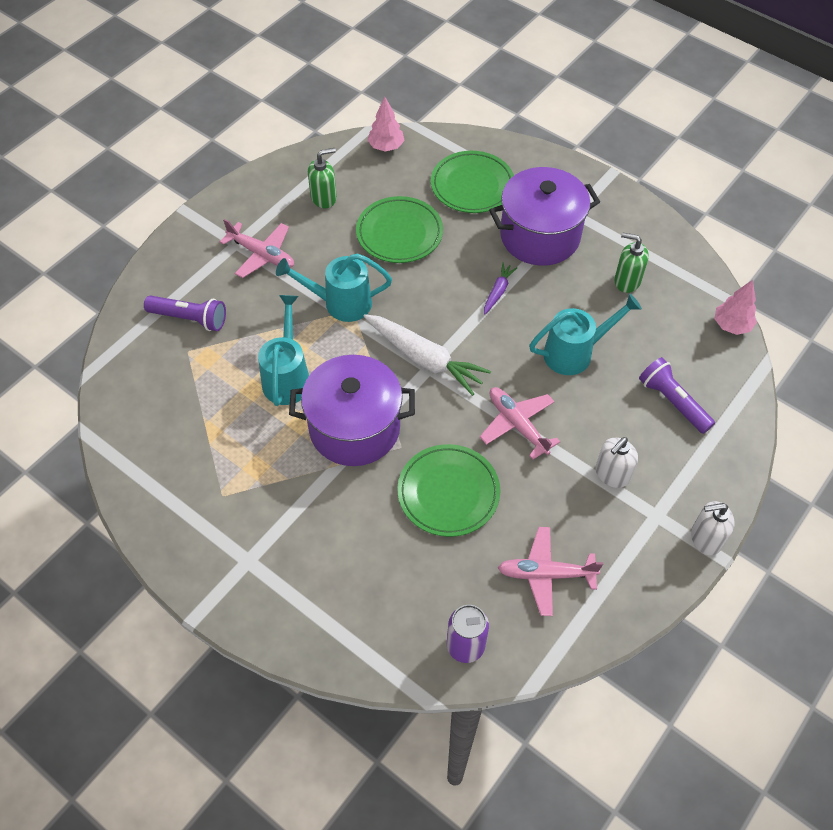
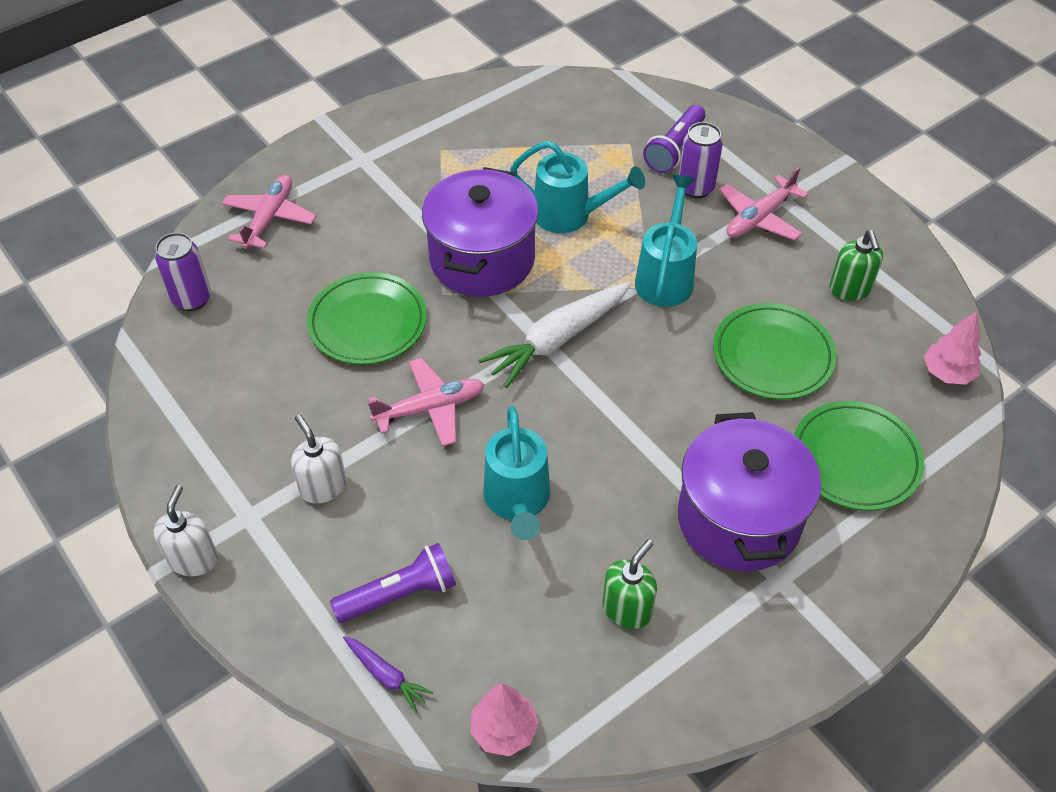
camera: 105 degrees right, 5 degrees down
(236, 298) = (695, 188): none -> purple can
(498, 291) = (645, 441): purple carrot -> purple carrot (386, 676)
(545, 574) = (232, 384): pink plane -> pink plane (270, 218)

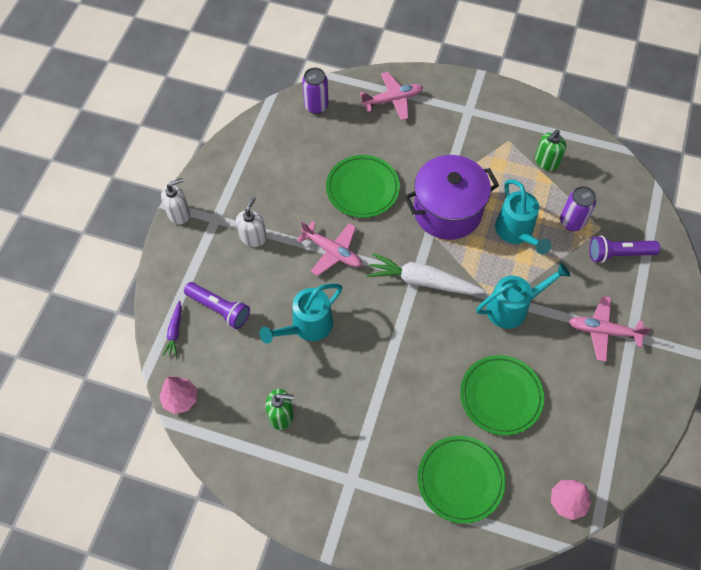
camera: 55 degrees right, 10 degrees up
(695, 188) = (596, 283): purple can -> purple can (571, 222)
(739, 519) = (374, 439): purple pot -> none
(850, 289) = (589, 412): green soap dispenser -> green soap dispenser (546, 162)

